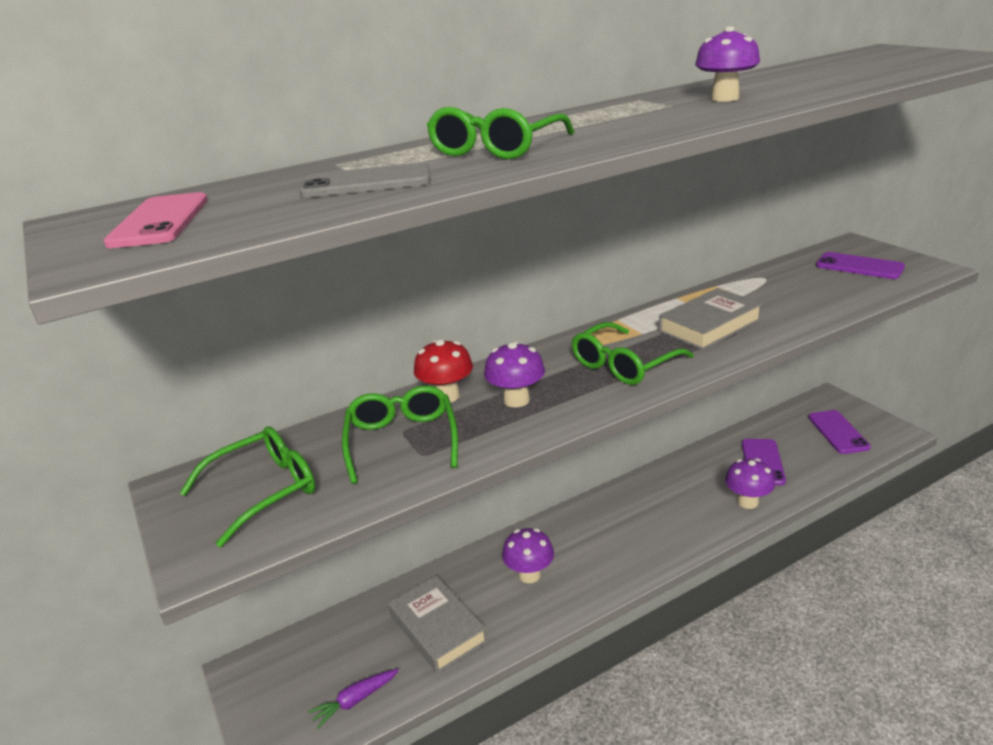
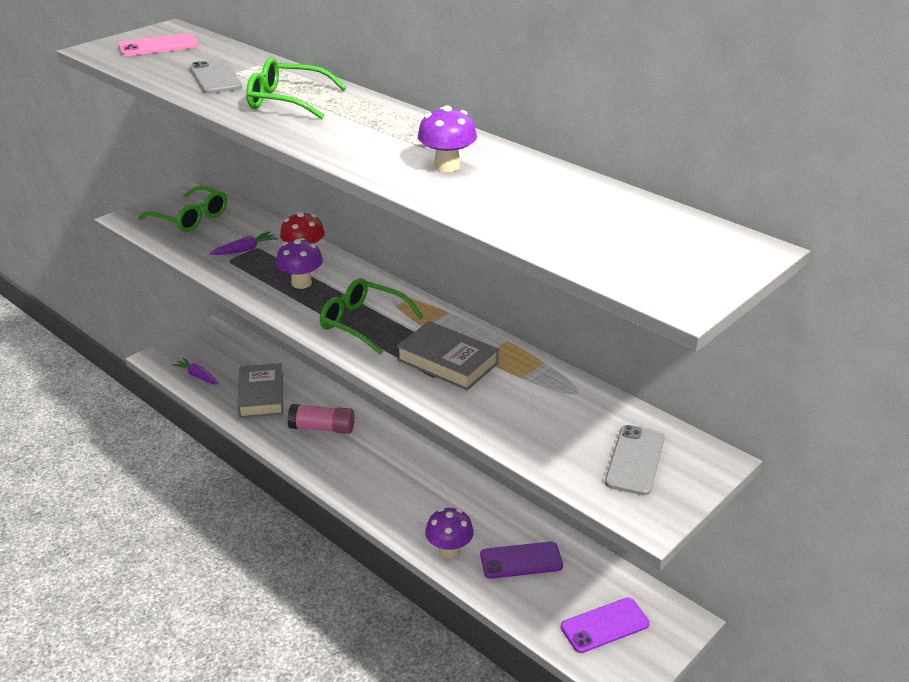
camera: 70 degrees right, 5 degrees up
(402, 440) = (245, 250): green glasses -> purple carrot
(437, 628) = (261, 395): grey book -> grey book turned 45 degrees counterclockwise
(529, 575) = (322, 428): purple mushroom -> pink glue stick
(859, 266) = (635, 460): purple phone -> grey phone

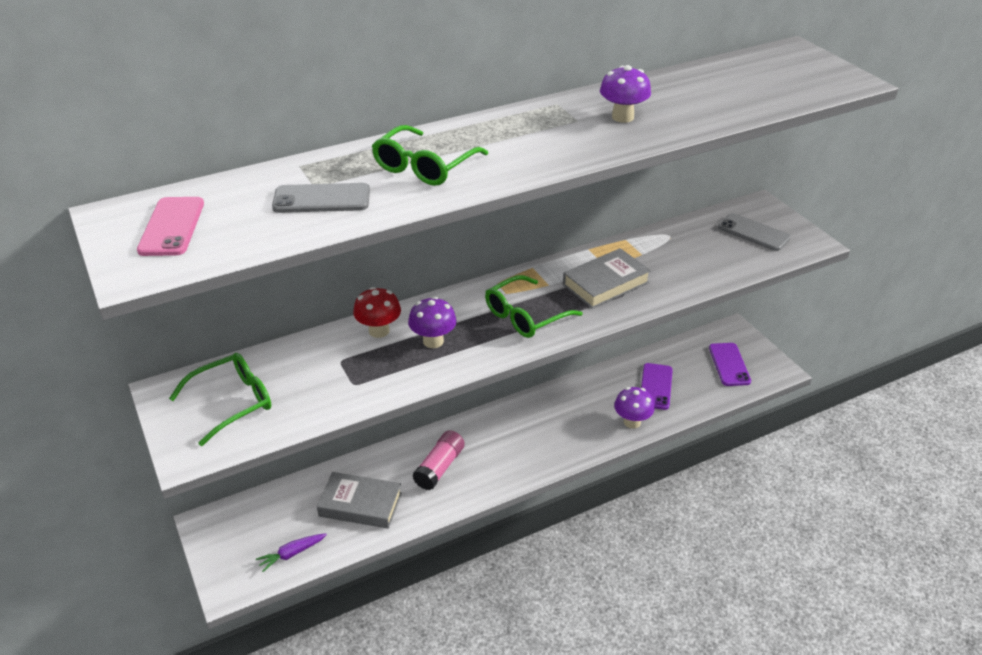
camera: 70 degrees left, 5 degrees up
(245, 250) = (339, 369): purple carrot -> none

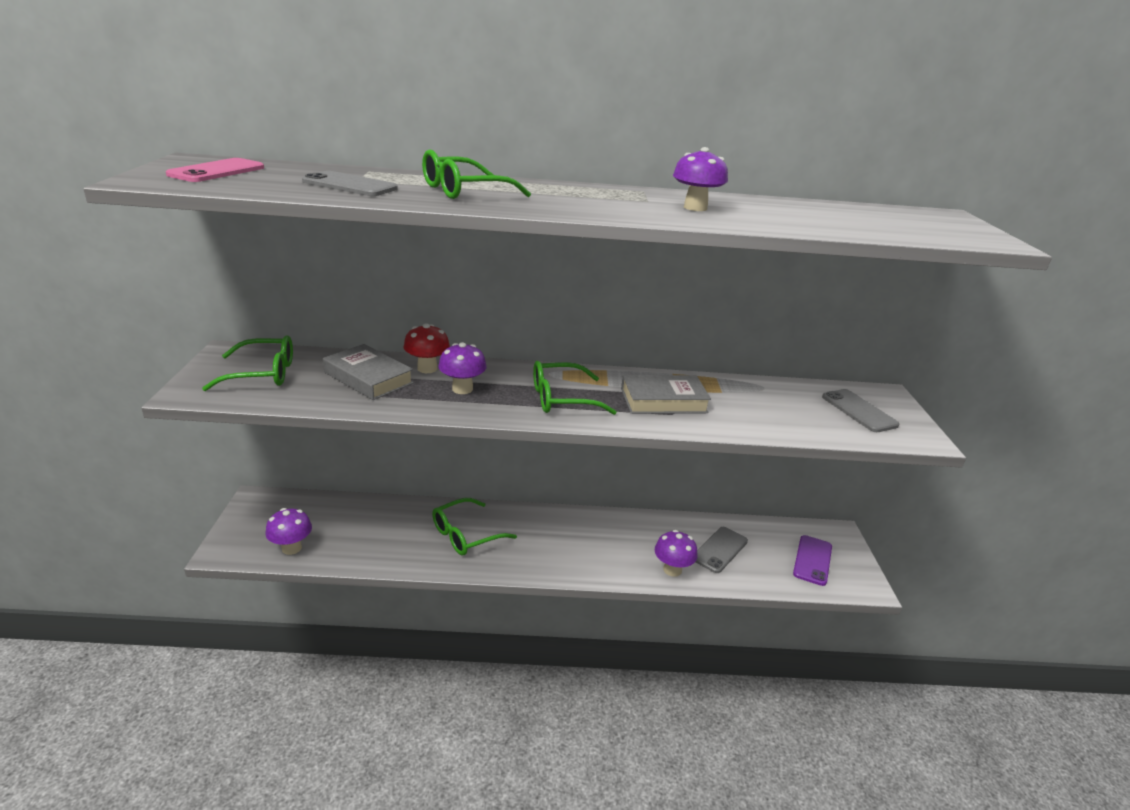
camera: 25 degrees right, 10 degrees down
(292, 554) = (291, 548): purple carrot -> purple mushroom
(360, 504) = (377, 535): grey book -> grey book (368, 378)
(439, 467) = (466, 535): pink glue stick -> green glasses
(656, 386) = (719, 550): purple phone -> grey phone

